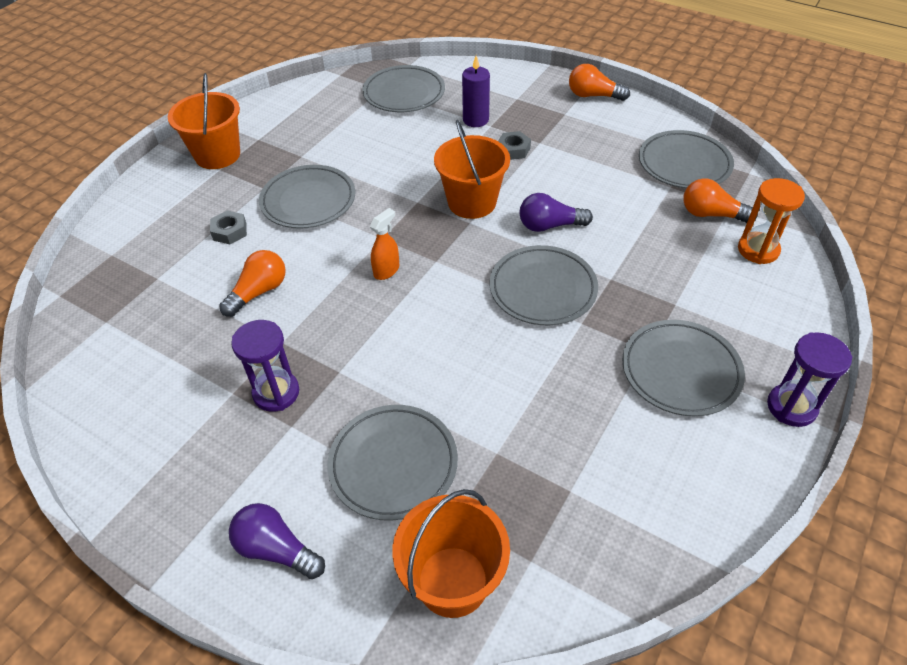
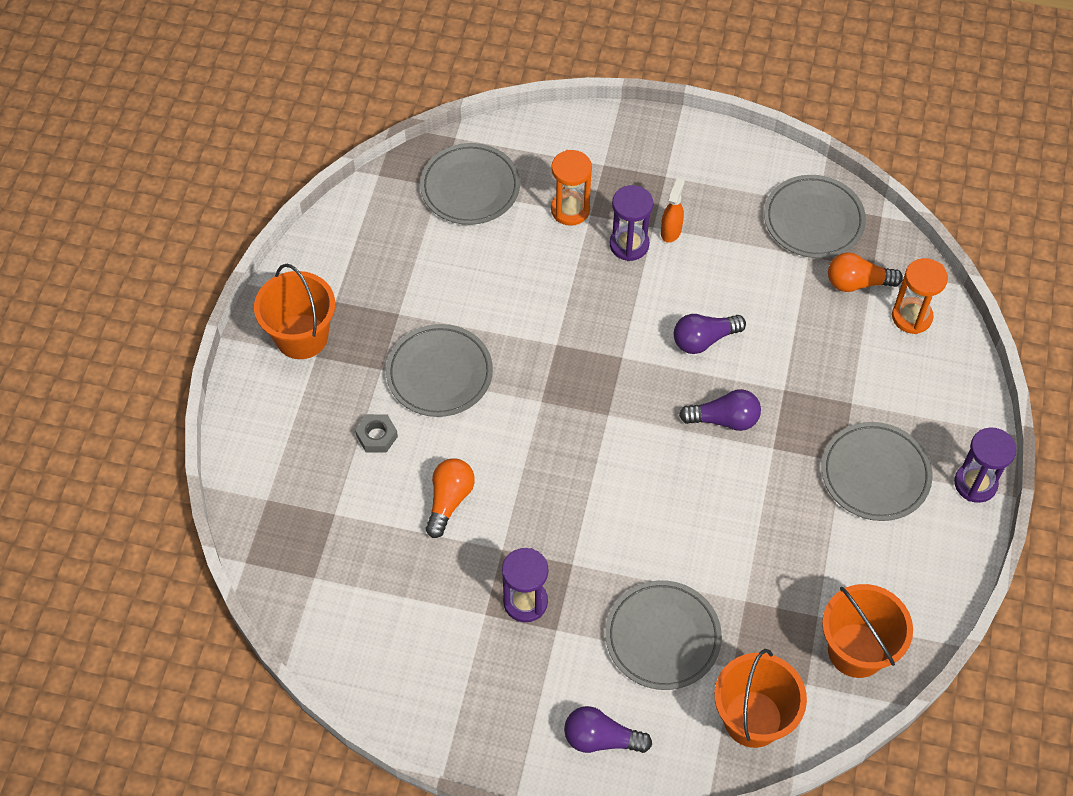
camera: 20 degrees left, 10 degrees up
(386, 270) = (564, 440): orange spray bottle -> orange spray bottle (671, 231)
(472, 202) = (613, 330): orange bucket -> orange bucket (856, 650)
(475, 120) = (570, 210): purple candle -> orange hourglass
(513, 150) = (629, 245): grey nut -> purple hourglass
(542, 289) = (724, 419): grey plate -> purple light bulb
(593, 96) = (687, 139): orange light bulb -> none

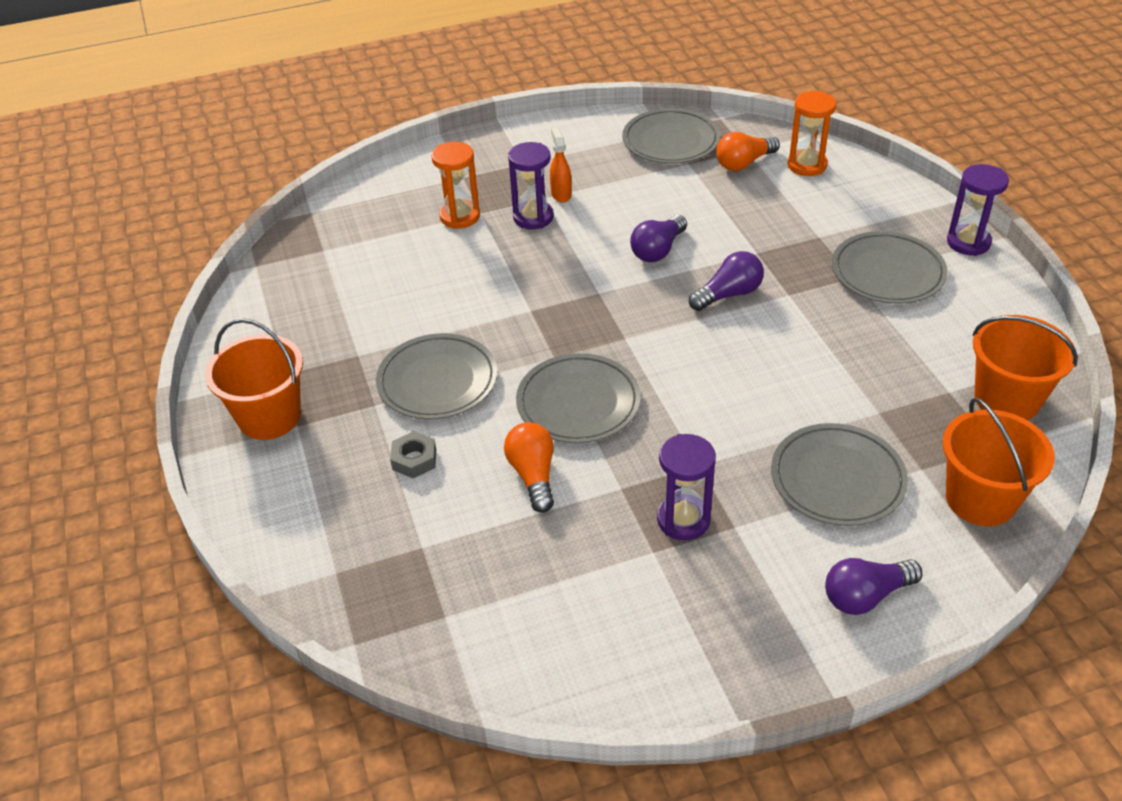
camera: 30 degrees left, 15 degrees down
(470, 187) = (353, 239): grey plate -> grey plate (578, 403)

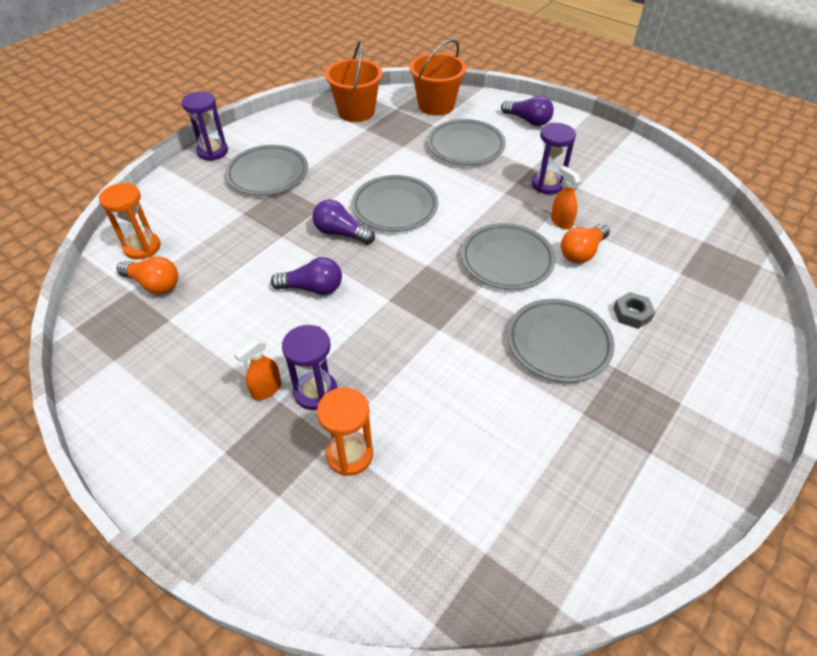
camera: 125 degrees left, 5 degrees up
(269, 417) = (694, 428): orange bucket -> none
(599, 488) = (561, 222): none -> orange spray bottle
(670, 141) = (133, 347): grey plate -> grey plate (395, 207)

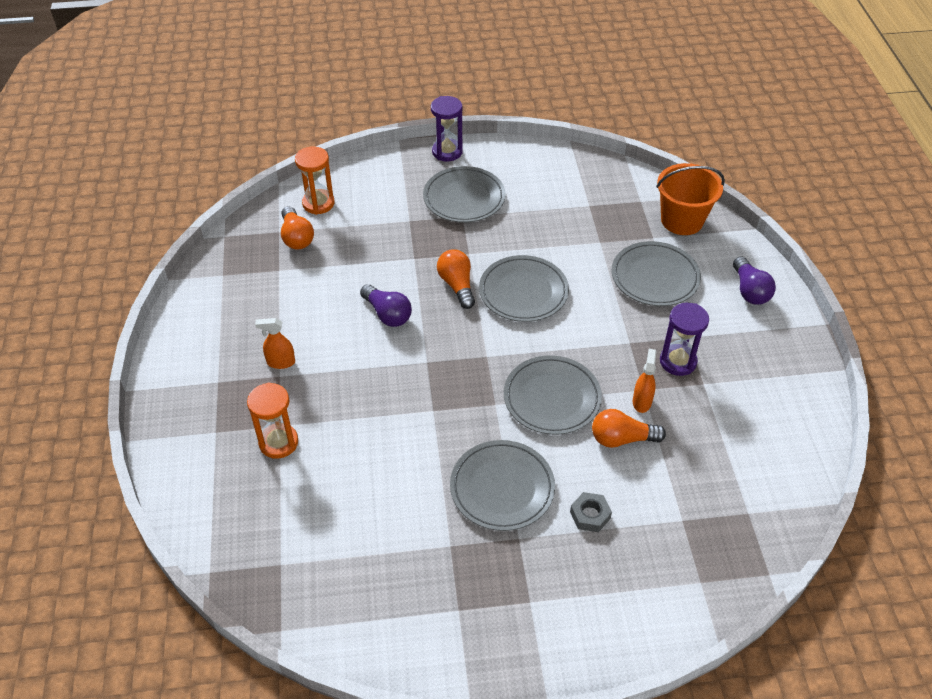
camera: 45 degrees right, 0 degrees up
(316, 392) = (305, 388): purple hourglass -> none
(341, 233) = (457, 285): purple light bulb -> orange light bulb
(356, 112) = (602, 183): orange bucket -> none

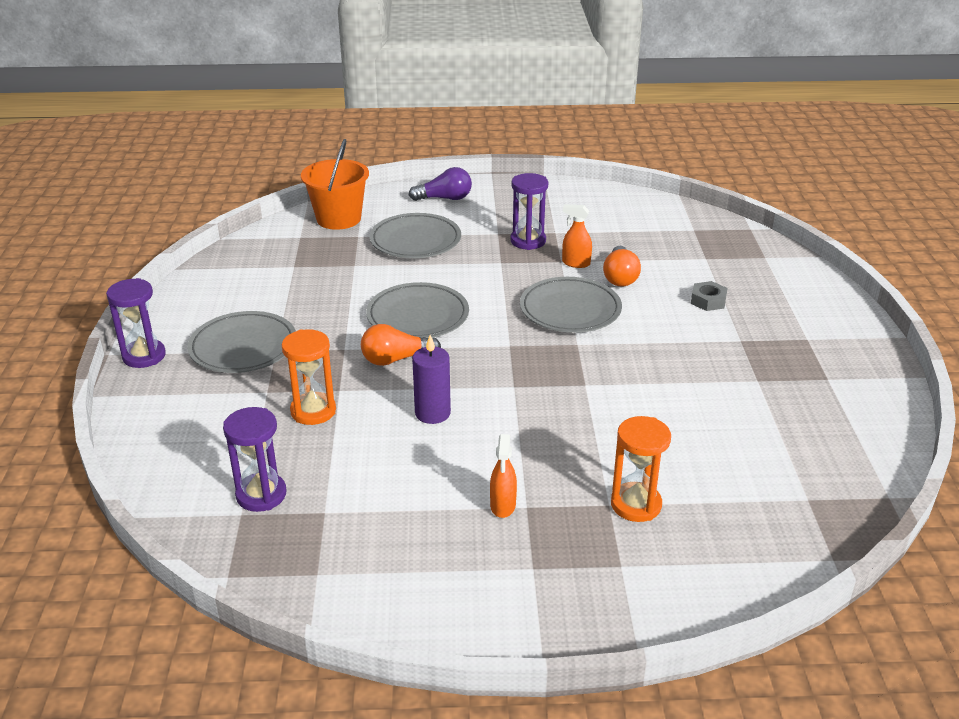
camera: 85 degrees left, 15 degrees down
(296, 237) = (261, 495): orange light bulb -> purple hourglass
(318, 203) = (195, 473): orange hourglass -> orange hourglass (313, 411)
(387, 314) = (432, 413): purple light bulb -> purple candle
(502, 488) = (684, 346): grey plate -> none

